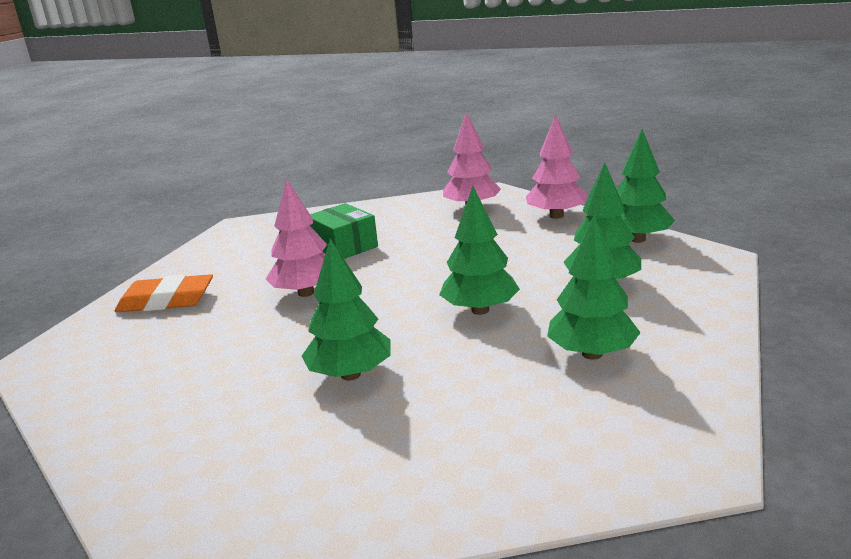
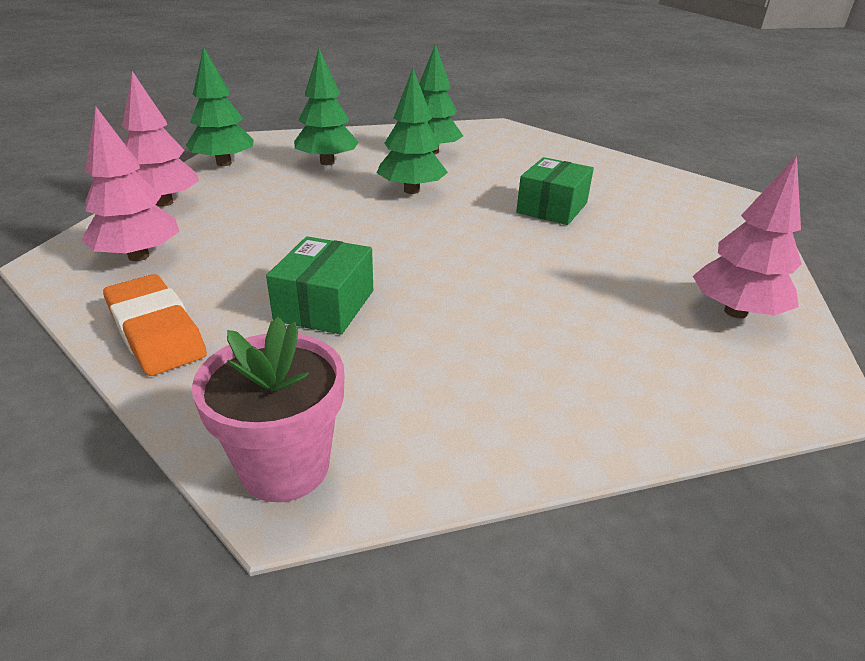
camera: 130 degrees left, 10 degrees up
(166, 301) = (601, 376): orange eraser -> orange eraser (156, 332)
(251, 225) = (285, 467): none -> pink flower pot
(306, 293) = (467, 278): pink tree -> pink tree (735, 312)
(350, 374) = (552, 208): green tree -> green box

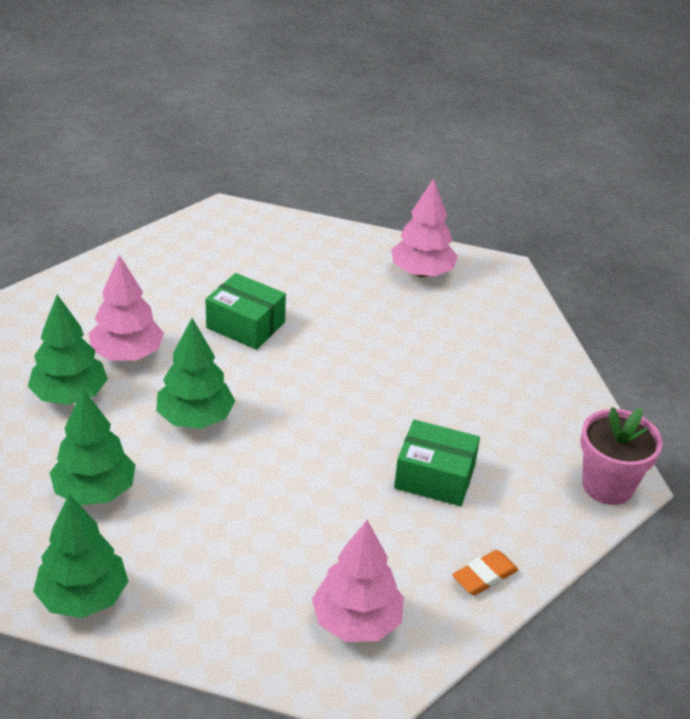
camera: 90 degrees left, 5 degrees up
(156, 332) = (484, 576): orange eraser -> orange eraser, size x0.59
(164, 203) = (218, 633): pink tree -> pink tree (127, 354)

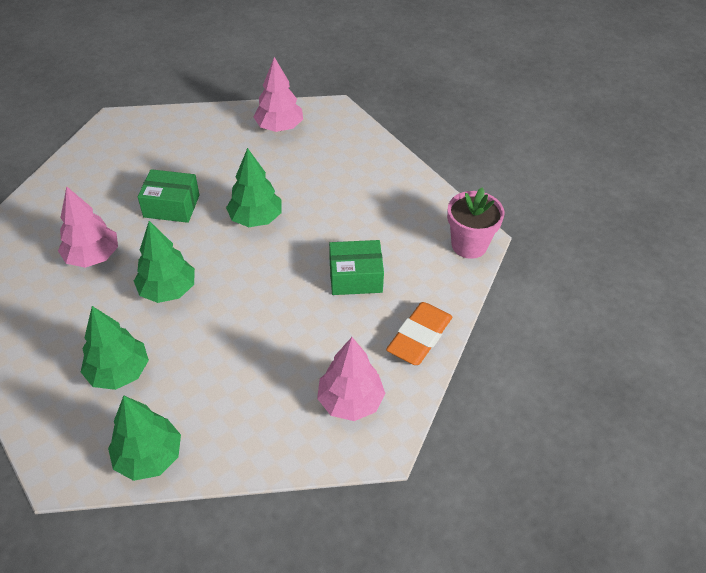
camera: 20 degrees left, 10 degrees up
(70, 395) = (64, 304): green tree -> green tree (256, 219)
(484, 576) = (419, 337): orange eraser -> orange eraser, size x1.68

